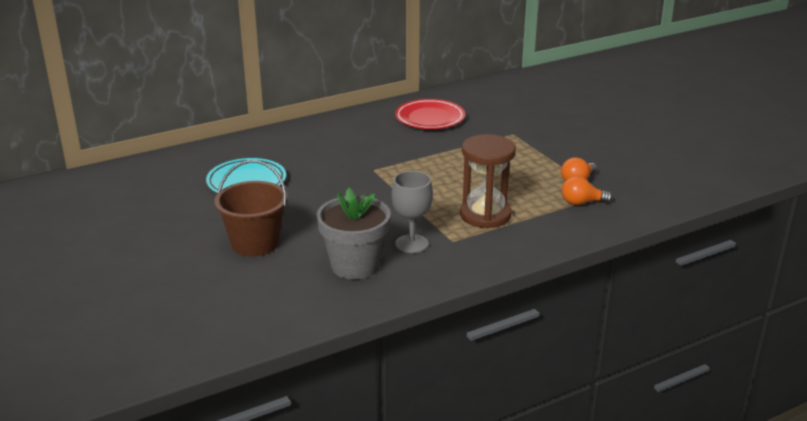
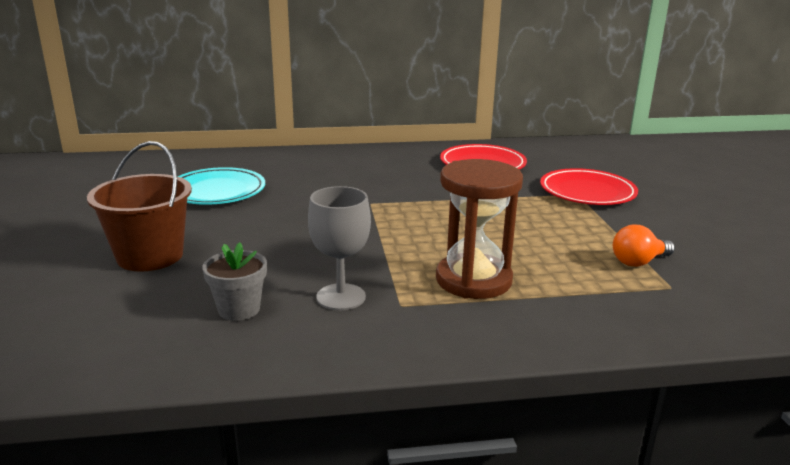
camera: 20 degrees right, 5 degrees down
(355, 265) = (239, 309): grey flower pot -> grey flower pot, size x0.58
(519, 131) = (587, 192): none -> red plate
(581, 203) = (630, 291): orange light bulb -> none

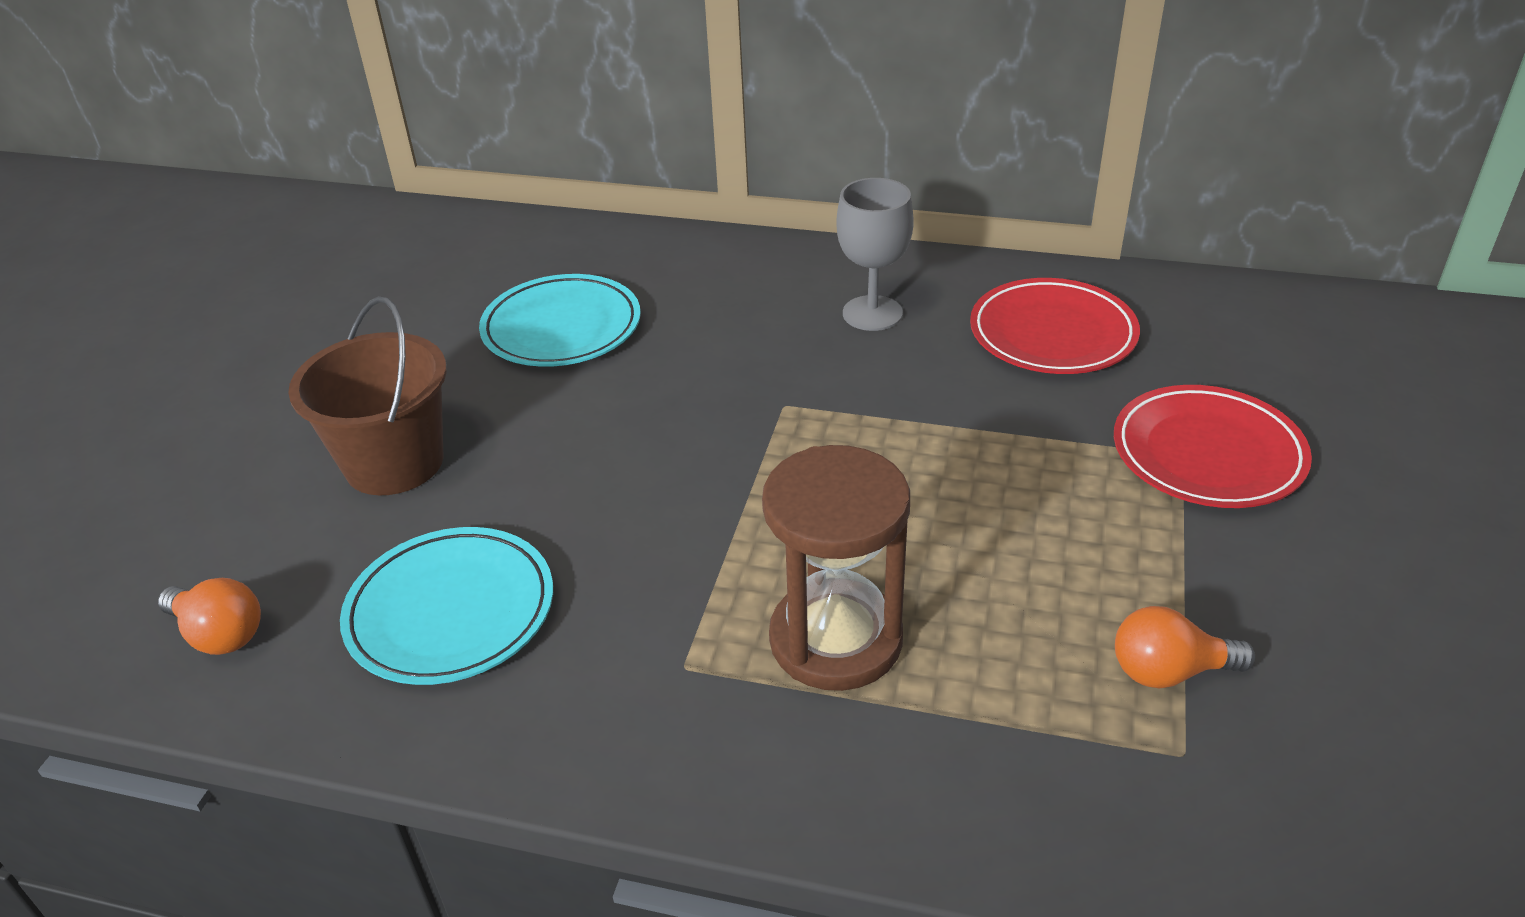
camera: 25 degrees right, 15 degrees up
(79, 349) = (219, 634): none -> orange light bulb
(239, 309) = (451, 611): grey flower pot -> turquoise plate
(341, 297) = (606, 623): grey goblet -> grey goblet (872, 313)

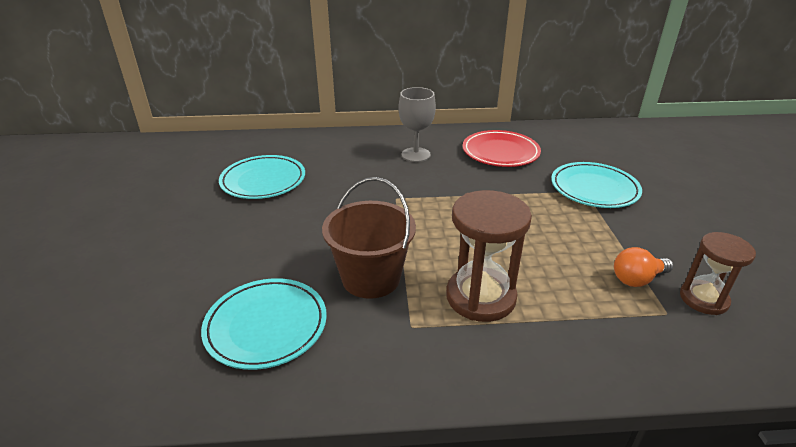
camera: 20 degrees left, 5 degrees down
(219, 634) = (123, 369): orange light bulb -> none
(394, 462) = (197, 257): brown bucket -> brown bucket (371, 278)
(1207, 454) = (594, 189): red plate -> turquoise plate
(1284, 743) = (703, 299): none -> brown hourglass

